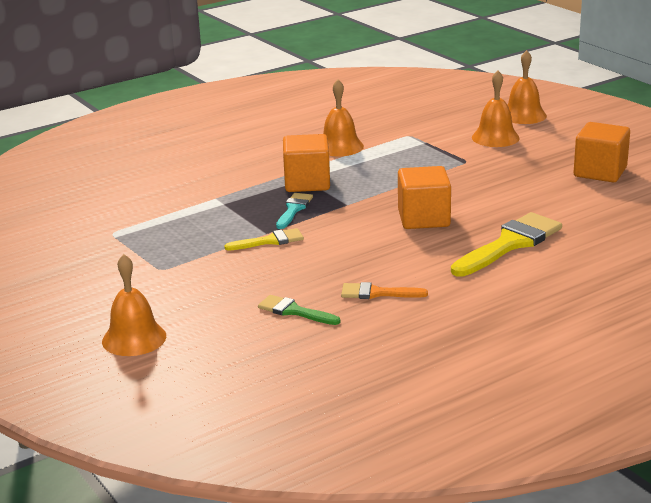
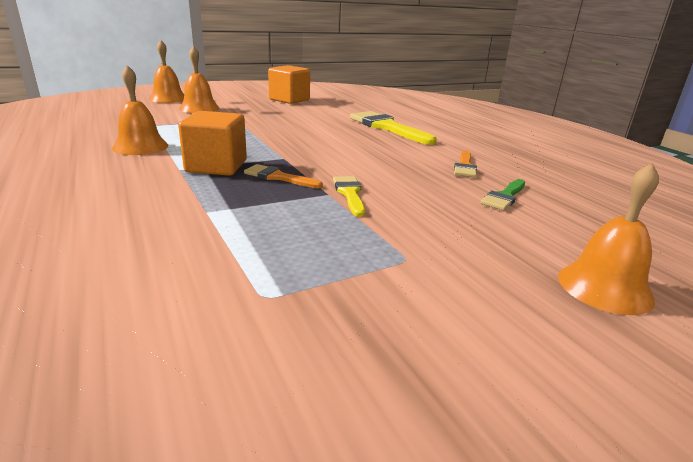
camera: 85 degrees left, 0 degrees up
(294, 209) = (278, 177): turquoise brush -> orange brush
(423, 218) = (332, 140): orange cube -> none

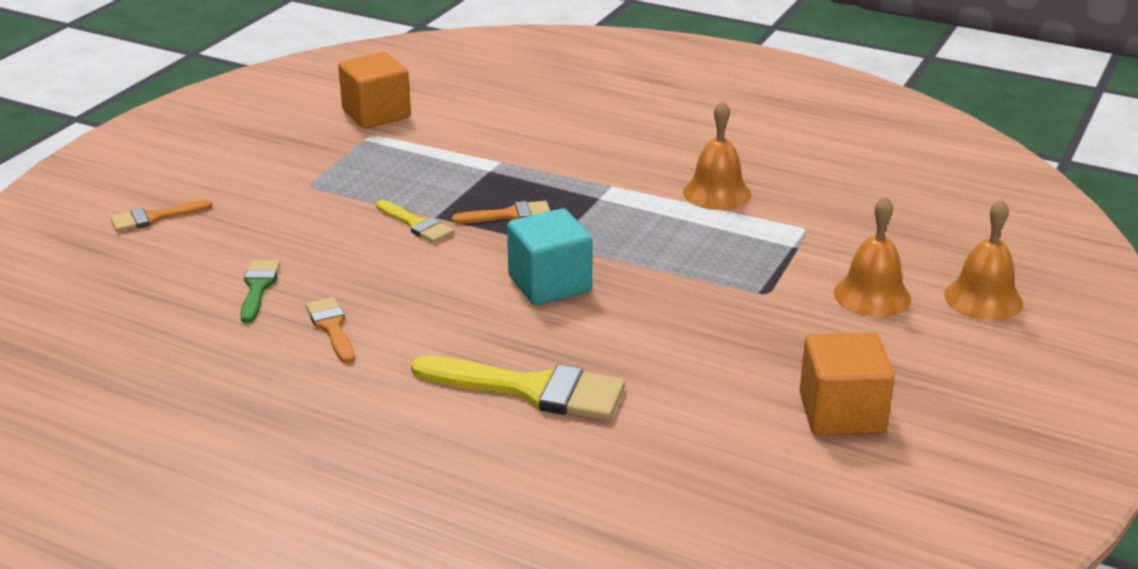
camera: 145 degrees right, 5 degrees up
(216, 166) = (589, 202): orange cube -> orange cube (376, 114)
(320, 146) = (549, 284): none -> turquoise cube
(604, 287) = (154, 217): orange bell -> orange brush

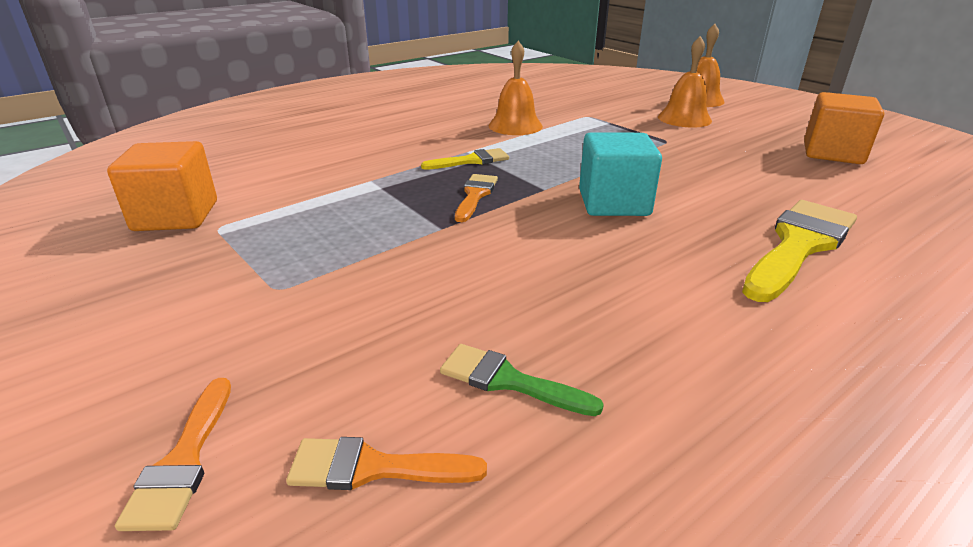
camera: 65 degrees left, 0 degrees up
(331, 327) = (644, 337): orange brush -> orange brush (373, 468)
(416, 224) = (448, 240): yellow brush -> yellow brush (471, 161)

